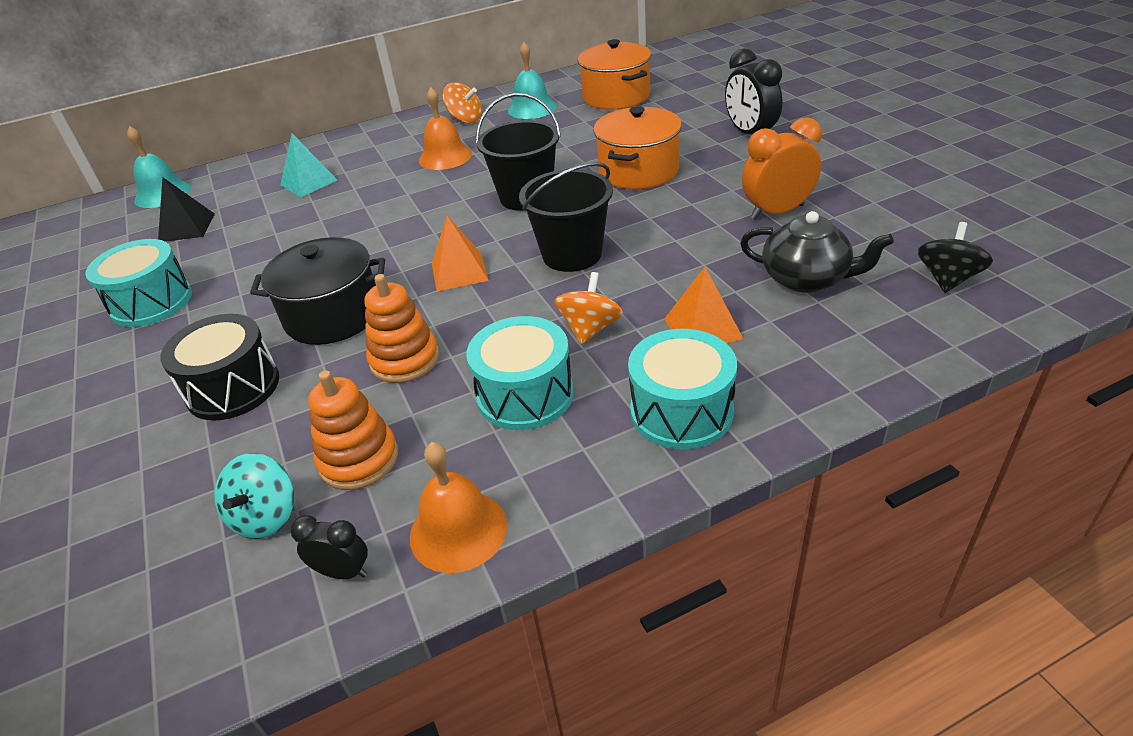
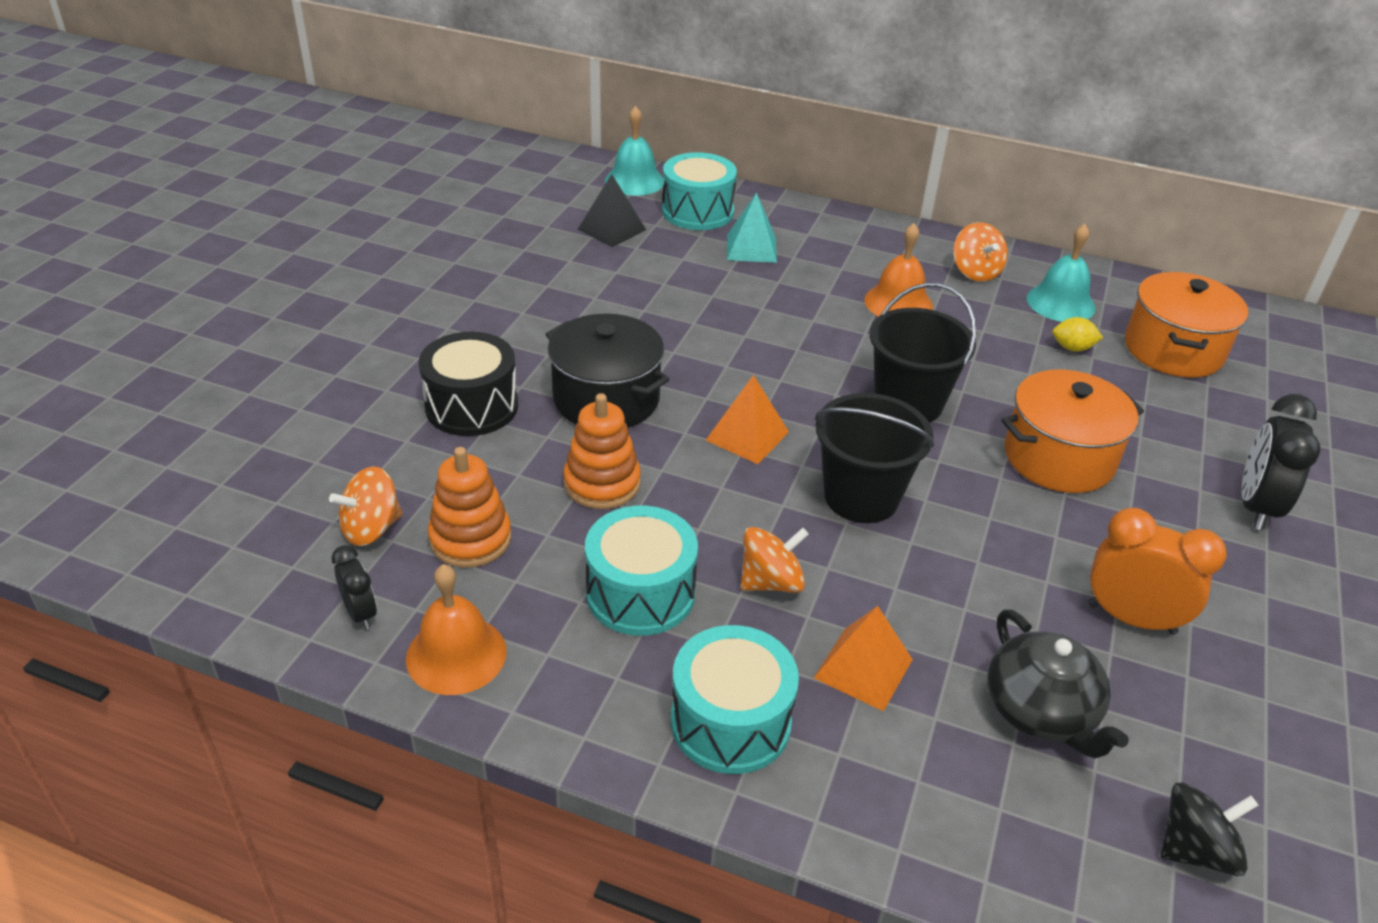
camera: 40 degrees right, 0 degrees up
(152, 302) = (511, 285): turquoise drum -> turquoise drum (697, 211)
(266, 516) = (371, 528): turquoise spinning top -> orange spinning top
(569, 123) = (1072, 348): none -> yellow lemon

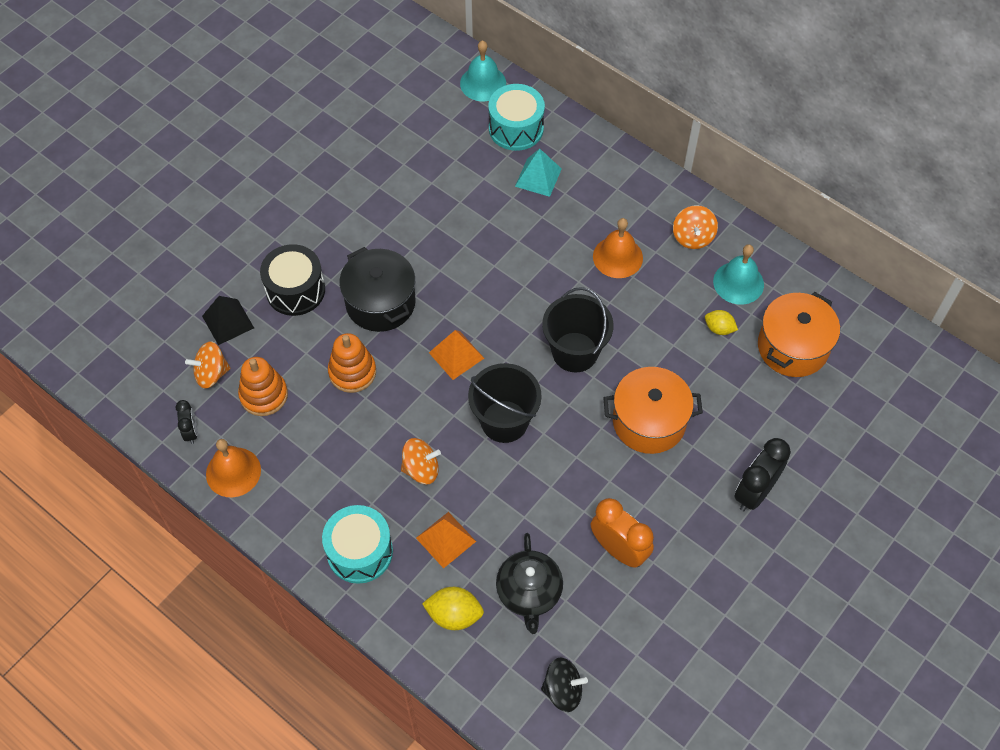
camera: 20 degrees right, 20 degrees up
(612, 229) = (445, 136): black pyramid -> black pyramid (228, 322)
(640, 593) = (344, 458): turquoise drum -> none
(942, 778) = (454, 615): none -> yellow lemon

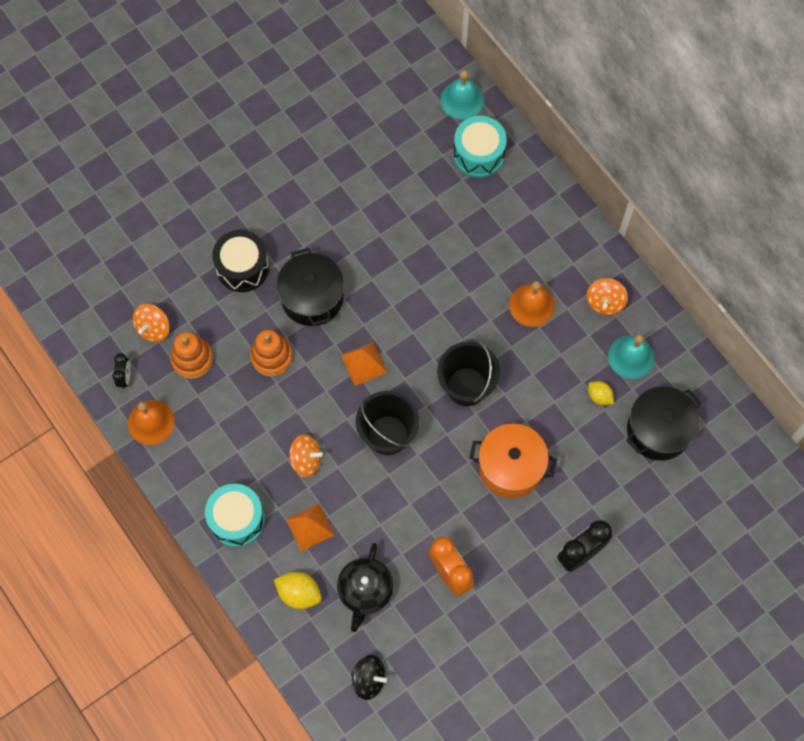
camera: 15 degrees right, 10 degrees up
(211, 374) = (153, 328): orange spinning top -> orange spinning top turned 60 degrees counterclockwise
(228, 322) = (178, 283): black pyramid -> none
(538, 177) = (484, 209): turquoise pyramid -> none
(792, 347) = (658, 430): orange pot -> black pot

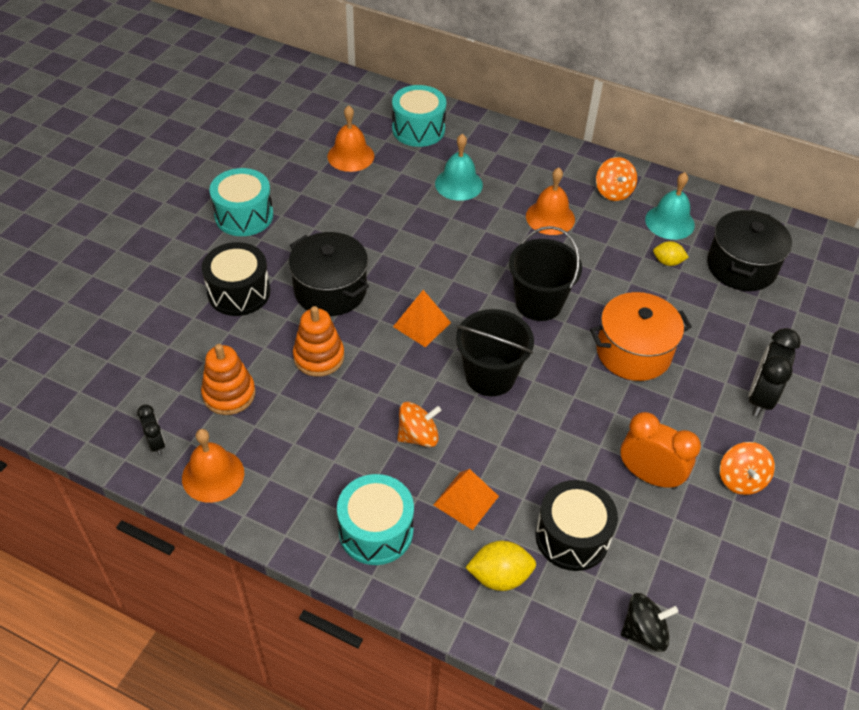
camera: 30 degrees left, 20 degrees down
(153, 328) = (166, 383): orange spinning top -> orange spinning top (741, 479)
(283, 189) = (244, 216): none -> turquoise drum
(365, 590) = (572, 536): black teapot -> black drum
(403, 160) = (350, 156): none -> orange bell
(462, 100) = (376, 99): turquoise bell -> turquoise bell (458, 184)

